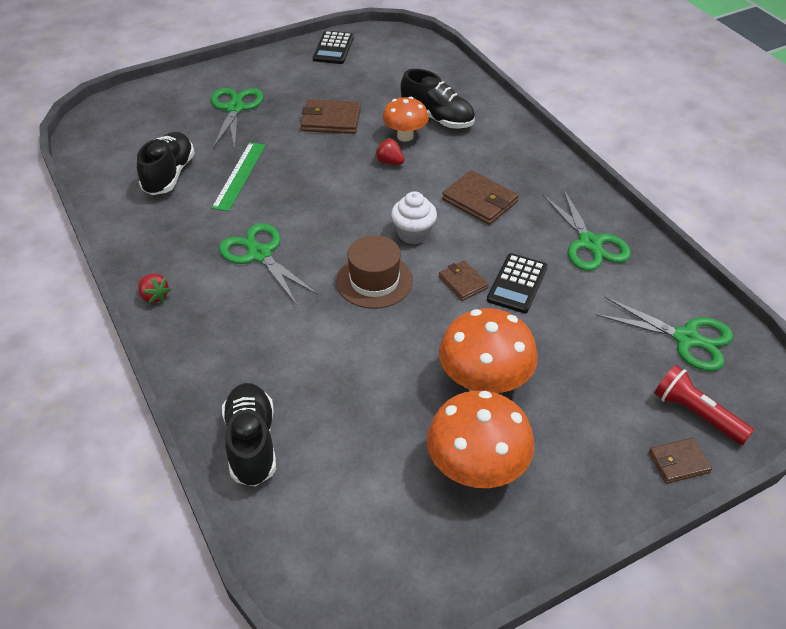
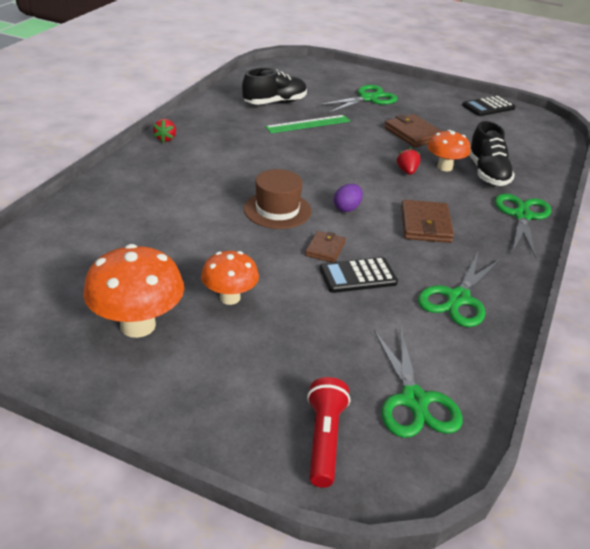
camera: 50 degrees right, 10 degrees down
(251, 443) = (77, 219): black shoe -> none
(259, 254) = (246, 158): green scissors -> green scissors (522, 216)
(413, 233) = (347, 208): white cupcake -> purple egg
(484, 384) = (230, 298): orange mushroom -> orange mushroom, size x0.63
(678, 462) = (252, 446): brown wallet -> none

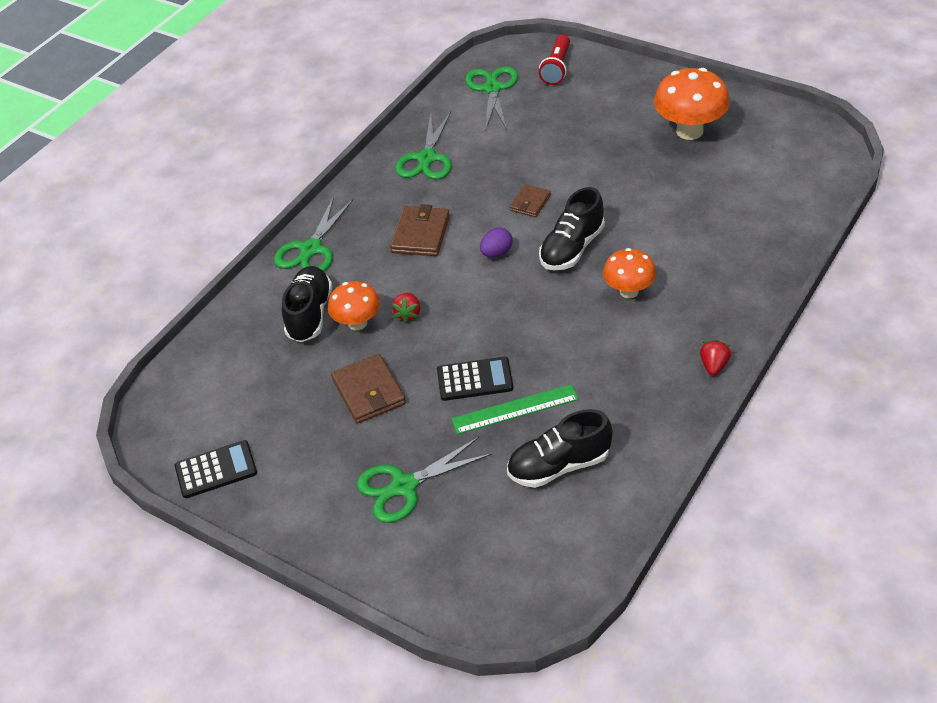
camera: 165 degrees left, 10 degrees up
(230, 298) = (619, 154): orange mushroom -> orange mushroom (629, 291)
(277, 210) = (572, 248): brown hat -> black shoe
(358, 276) = (506, 176): black calculator -> black calculator (474, 379)
(458, 298) = (427, 158): green scissors -> green scissors turned 150 degrees clockwise

